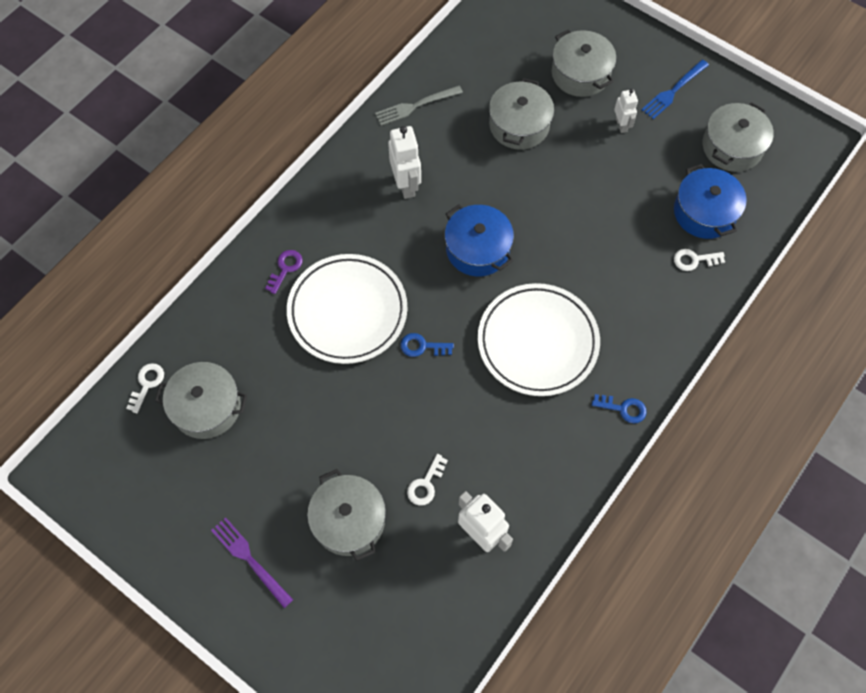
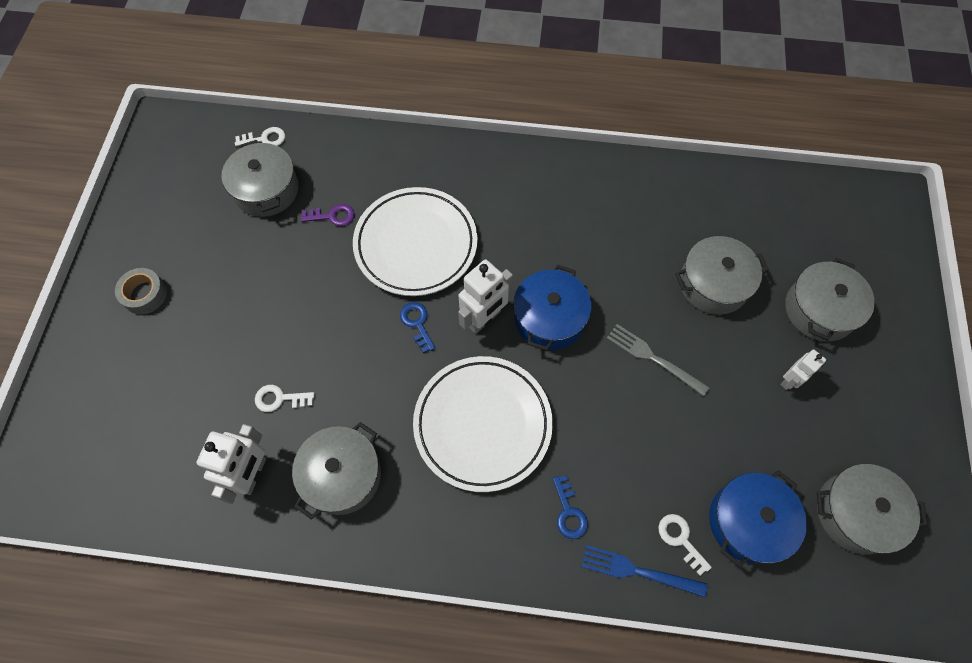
camera: 60 degrees right, 0 degrees up
(249, 559) = (144, 294): purple fork -> grey tape
(285, 268) = (428, 176): purple key -> purple key (332, 216)
(349, 520) = (214, 352): grey pot -> grey pot (342, 475)
(406, 185) = (576, 223): white robot -> white robot (484, 319)
(415, 106) = (664, 186): grey fork -> grey fork (653, 358)
(623, 408) = (457, 548): blue key -> blue key (569, 512)
(673, 91) = (875, 413): blue fork -> blue fork (637, 571)

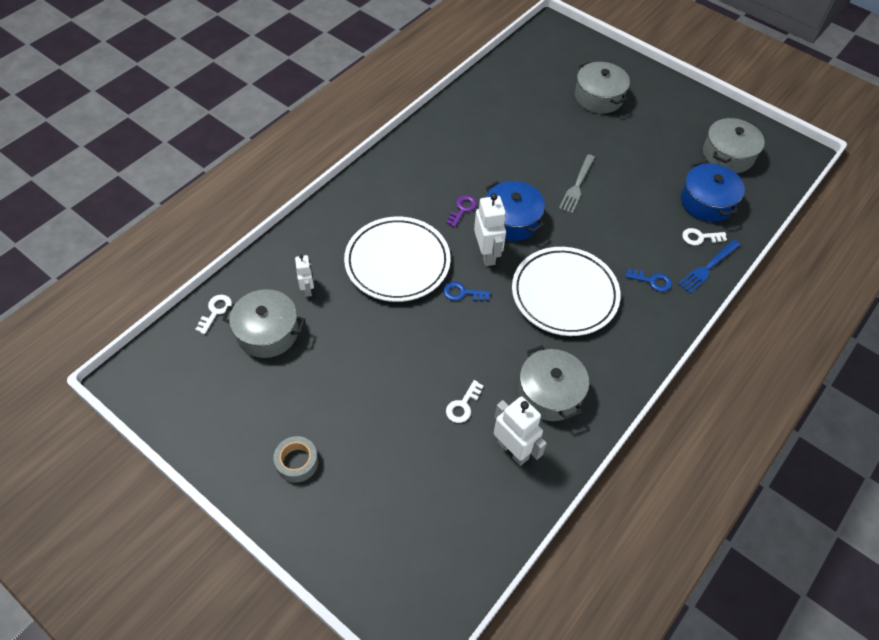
camera: 60 degrees left, 10 degrees down
(332, 216) = (330, 300): purple key -> purple key (462, 209)
(653, 358) = (577, 186): grey fork -> grey fork turned 45 degrees counterclockwise
(713, 284) = (547, 131): grey pot -> none
(790, 380) = (633, 135): white robot -> white robot (308, 289)

